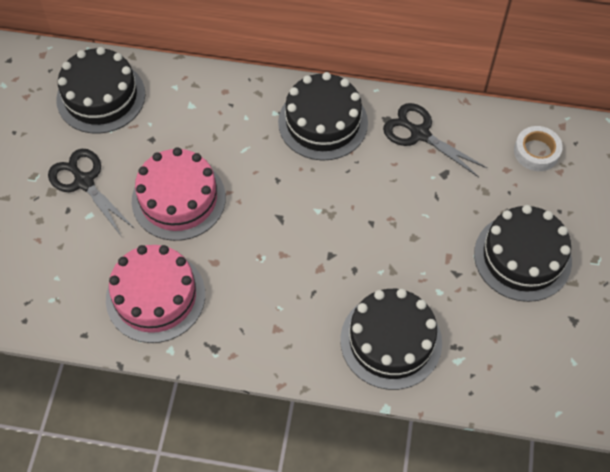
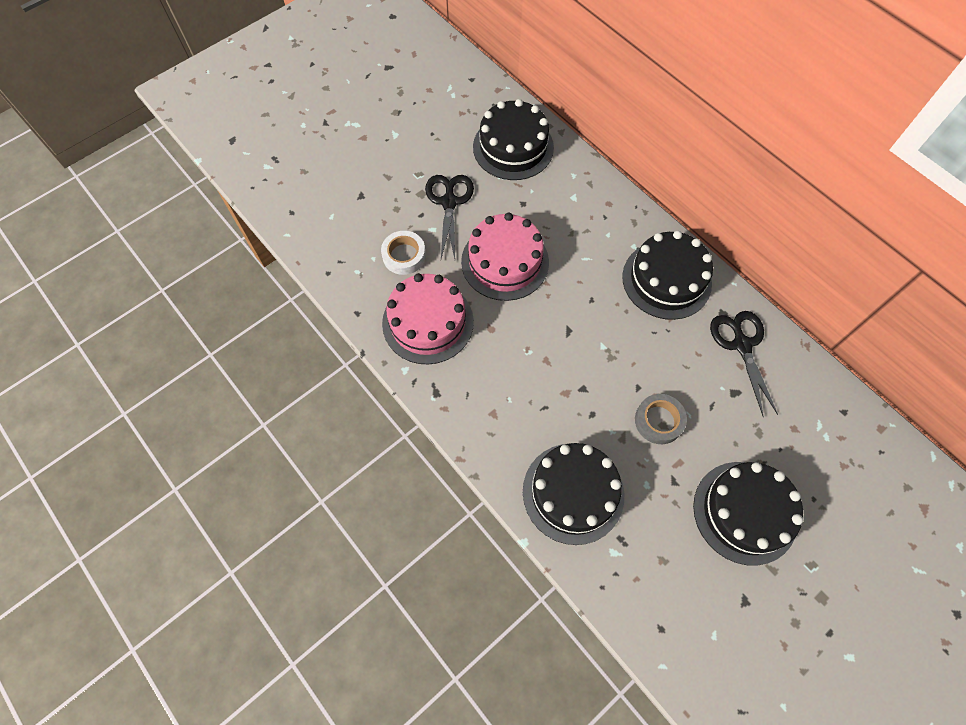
camera: 40 degrees right, 5 degrees up
(408, 237) = (658, 421): none -> grey tape
(536, 152) = (836, 433): white tape -> white tape (404, 256)

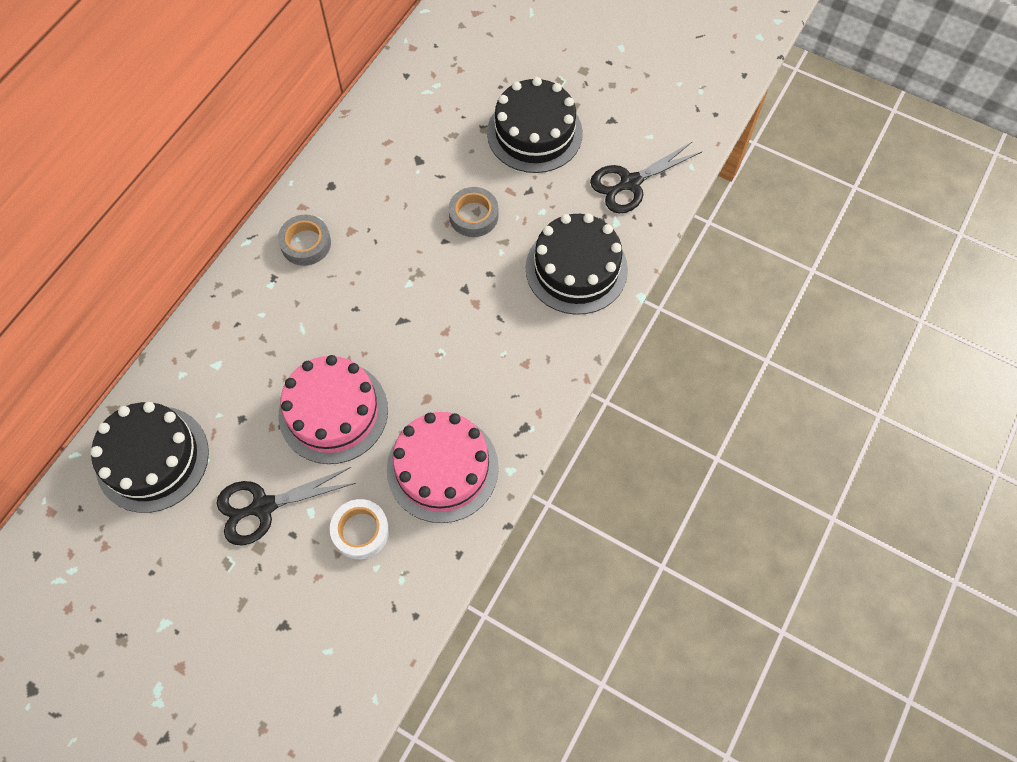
camera: 110 degrees left, 0 degrees up
(666, 280) = (306, 243): black cake -> grey tape
(741, 345) = (363, 163): black scissors -> black scissors (630, 183)

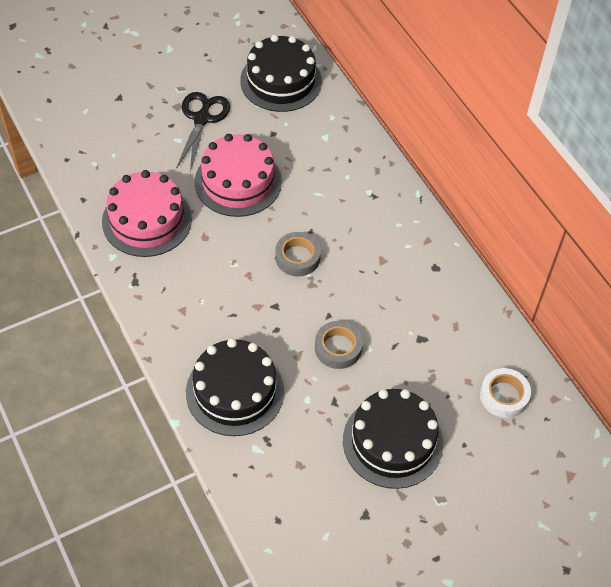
camera: 120 degrees right, 10 degrees down
(306, 243) = (390, 227): grey tape -> grey tape (297, 257)
(360, 531) = (143, 158): white tape -> white tape (504, 396)
(630, 183) = (287, 486): black scissors -> none

